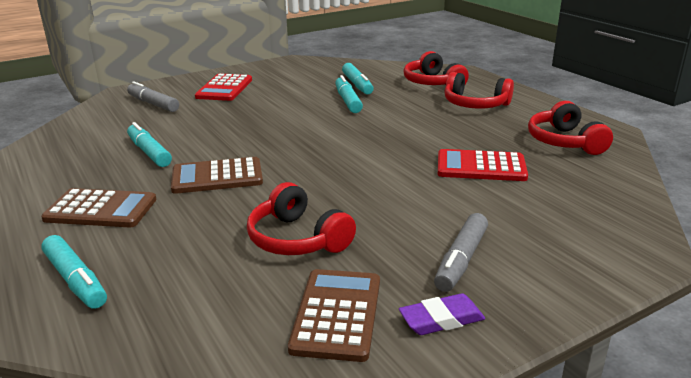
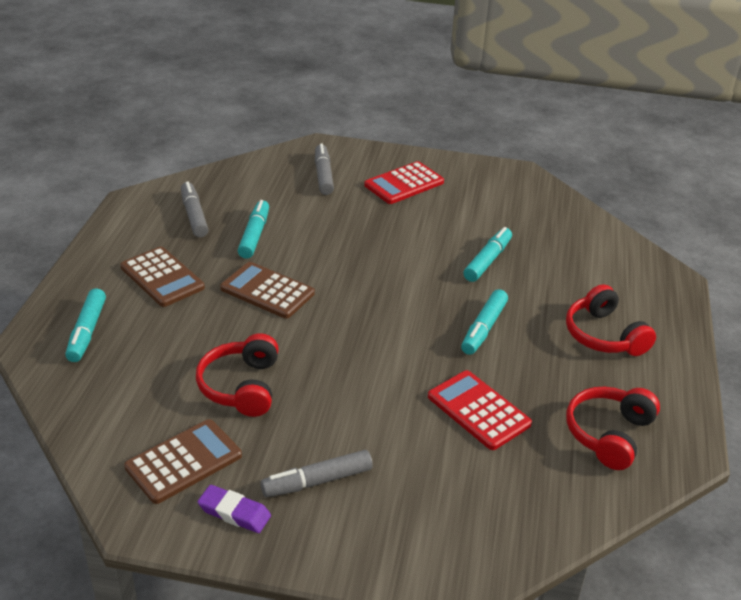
camera: 40 degrees right, 10 degrees up
(70, 162) = (194, 216): none -> grey marker
(357, 85) = (530, 242): turquoise marker -> turquoise marker (483, 328)
(432, 83) = (611, 281): red headphones -> none

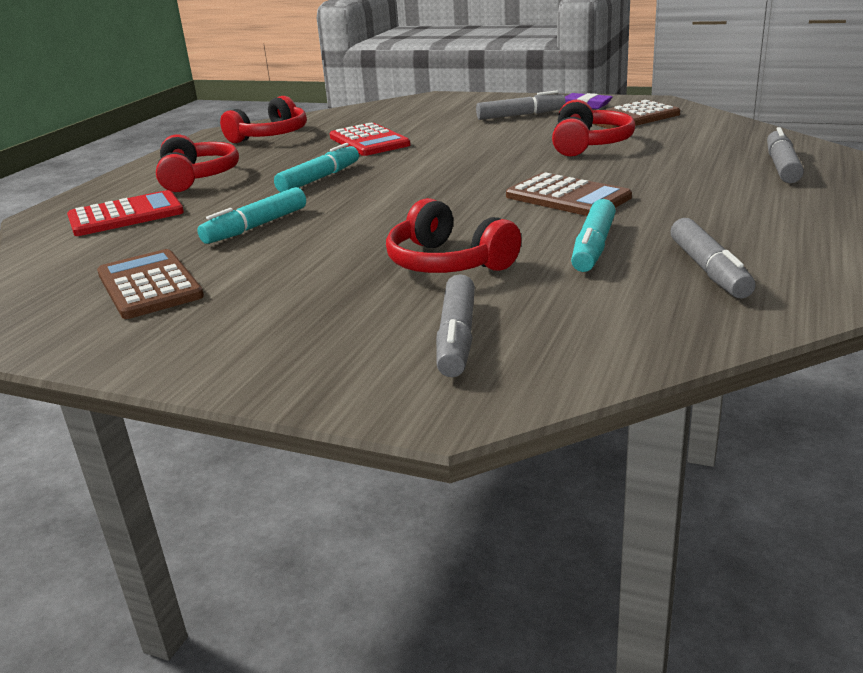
camera: 165 degrees left, 10 degrees down
(87, 331) = (781, 166): turquoise marker -> grey marker
(162, 277) = (718, 205): brown calculator -> brown calculator (149, 285)
(340, 223) = (448, 263): none -> red headphones
(404, 184) = (298, 321): red calculator -> red calculator (126, 215)

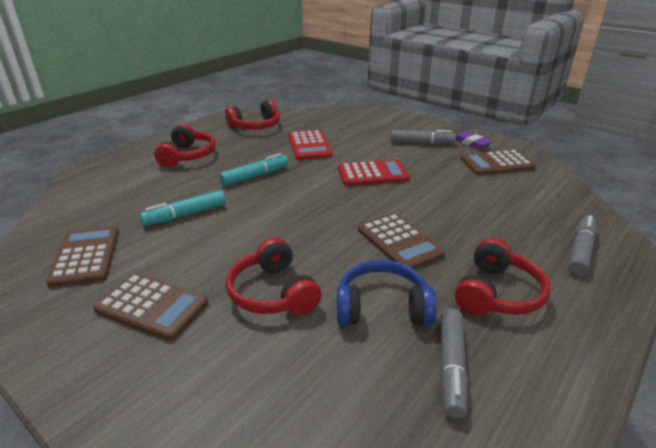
camera: 15 degrees right, 5 degrees up
(126, 215) = (124, 181): red calculator -> red calculator (372, 174)
(297, 303) = (152, 306): none -> brown calculator
(457, 337) = (222, 385): grey marker -> none
(589, 144) = (449, 186): red headphones -> red headphones (497, 293)
(593, 247) = (382, 307): turquoise marker -> blue headphones

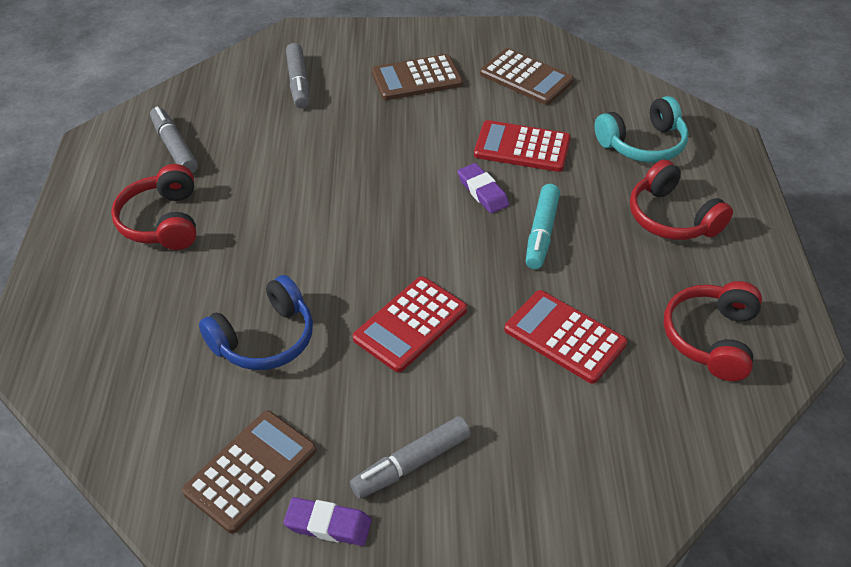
camera: 140 degrees right, 15 degrees up
(126, 184) = (643, 144): none -> turquoise headphones
(185, 215) = (522, 147): turquoise marker -> red calculator
(250, 205) = (482, 192): none -> purple eraser
(273, 293) = (346, 128): red headphones -> none
(382, 307) = (252, 161): blue headphones -> blue headphones (264, 339)
(399, 242) = (287, 230): brown calculator -> none
(580, 251) = (88, 322): grey marker -> grey marker (298, 82)

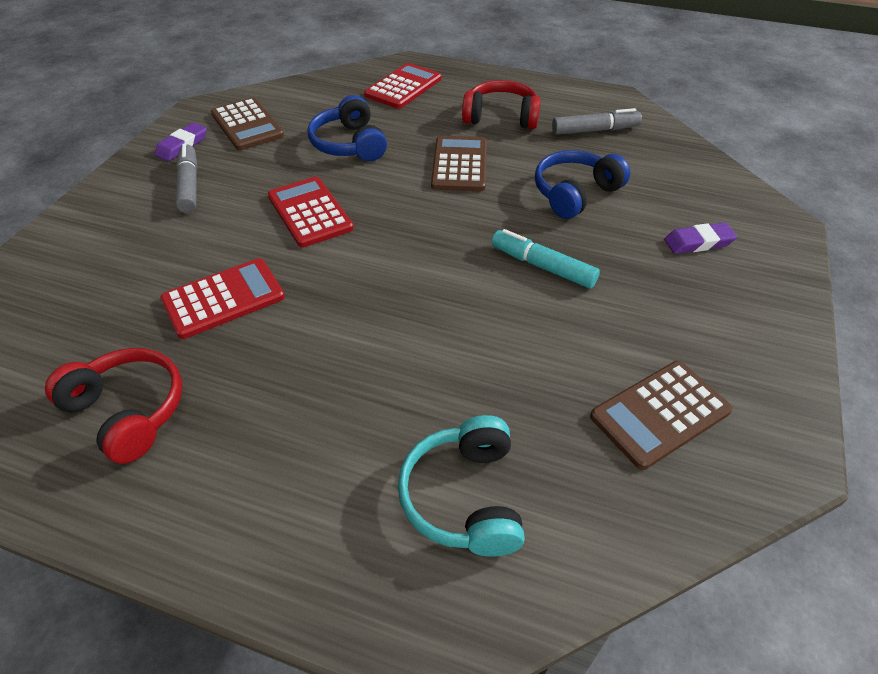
camera: 110 degrees right, 0 degrees up
(297, 145) = (575, 193): none -> blue headphones
(298, 82) = (683, 211): grey marker -> none
(417, 79) = (675, 302): brown calculator -> brown calculator (459, 164)
(482, 192) = (447, 301): purple eraser -> purple eraser (698, 242)
(522, 147) = (508, 358): red calculator -> red calculator (403, 87)
(541, 233) = (360, 328): turquoise marker -> turquoise marker (543, 266)
(671, 217) = (311, 462): red headphones -> none

